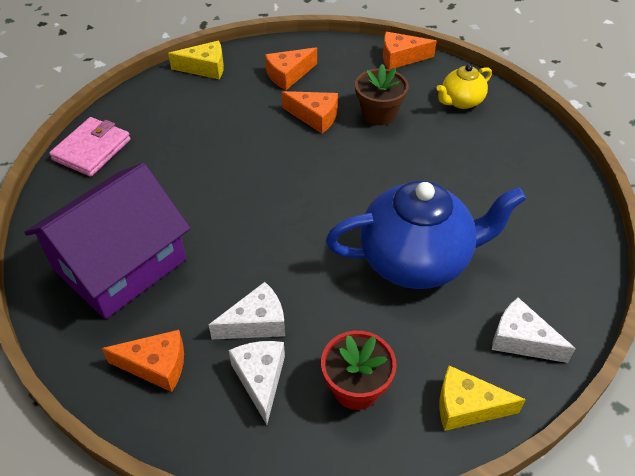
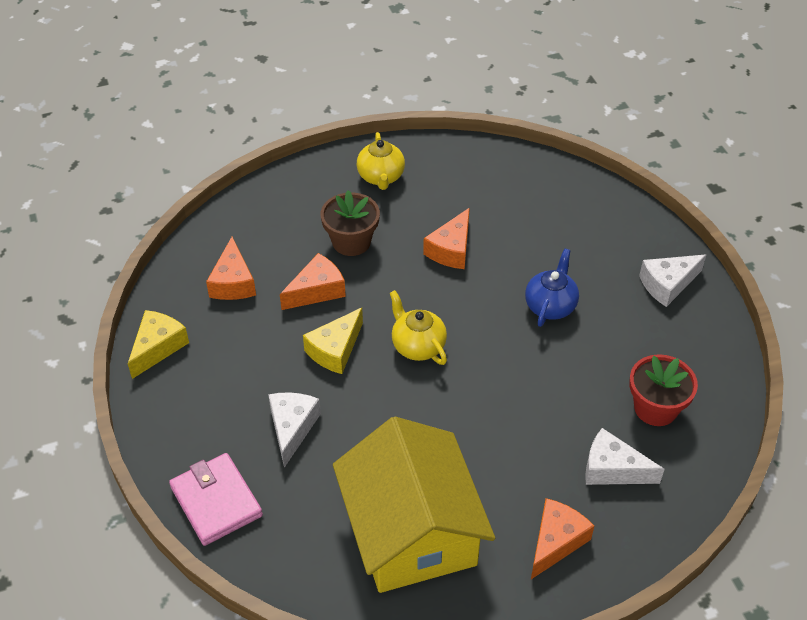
camera: 60 degrees left, 0 degrees up
(119, 264) = (411, 530): purple house -> yellow house
(256, 323) = (551, 448): white cheese -> white cheese (292, 428)
(304, 193) = (417, 346): none -> yellow teapot
(401, 58) = (282, 185): orange cheese -> orange cheese (451, 249)
(417, 260) = (550, 306): blue teapot -> blue teapot, size x0.49
(467, 406) = (708, 348): yellow cheese -> yellow cheese (335, 350)

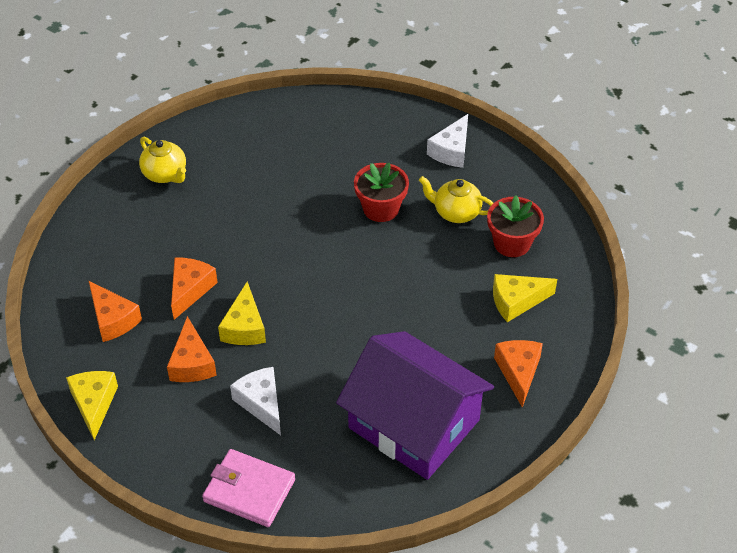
camera: 35 degrees left, 0 degrees up
(351, 242) = (185, 237): brown flower pot -> none
(411, 530) = (414, 424): yellow house -> purple house
(417, 346) = (306, 290): yellow teapot -> yellow teapot (456, 212)
(451, 249) = (271, 204): orange cheese -> orange cheese (192, 363)
(550, 306) = (381, 208): blue teapot -> red flower pot
(612, 469) = (516, 301): white cheese -> yellow cheese

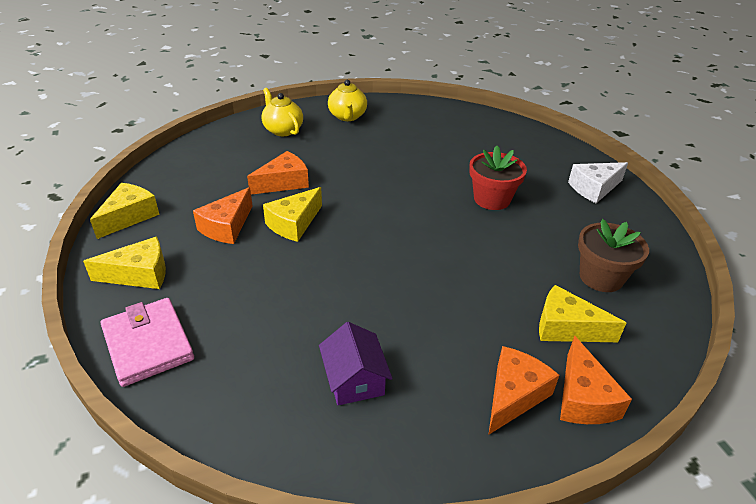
camera: 35 degrees right, 10 degrees down
(113, 319) = (211, 175): orange cheese -> orange cheese (583, 398)
(173, 446) = (139, 274): none -> yellow cheese
(261, 403) = (242, 282): white cheese -> none
(414, 424) = (354, 379): purple house -> purple house, size x0.43
(456, 212) = (561, 230): yellow teapot -> yellow teapot (282, 130)
(512, 243) = (601, 277): red flower pot -> brown flower pot

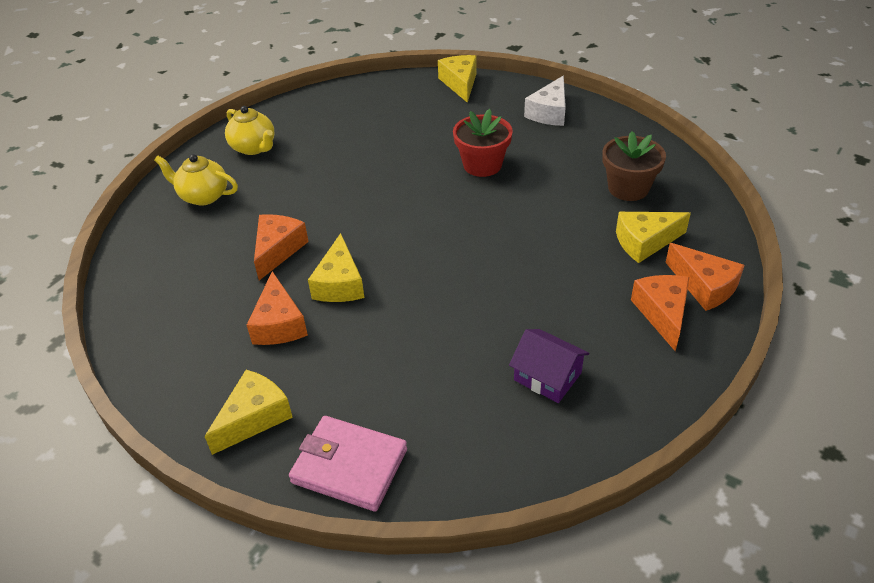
camera: 35 degrees left, 5 degrees up
(129, 217) = (161, 374): yellow cheese -> yellow cheese (460, 83)

